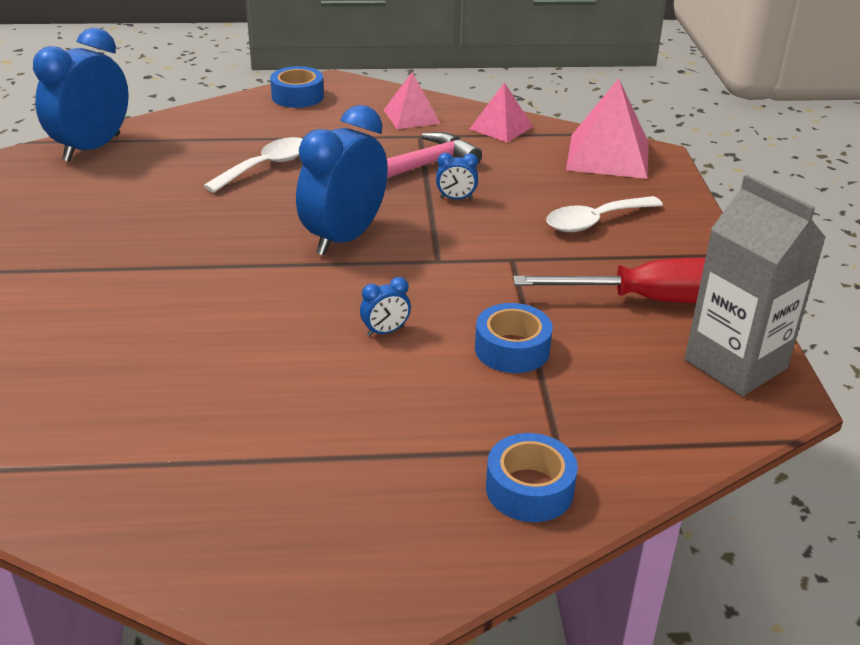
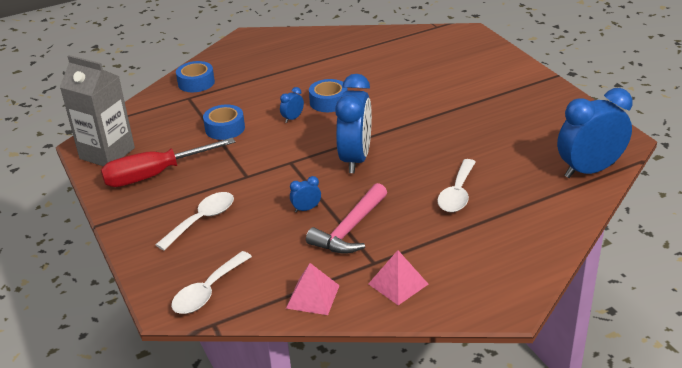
camera: 160 degrees right, 0 degrees up
(92, 148) = (589, 170): blue clock -> blue clock turned 120 degrees counterclockwise
(297, 96) = (516, 275): blue tape -> blue tape (328, 102)
(608, 156) = (208, 291): pink pyramid -> white spoon

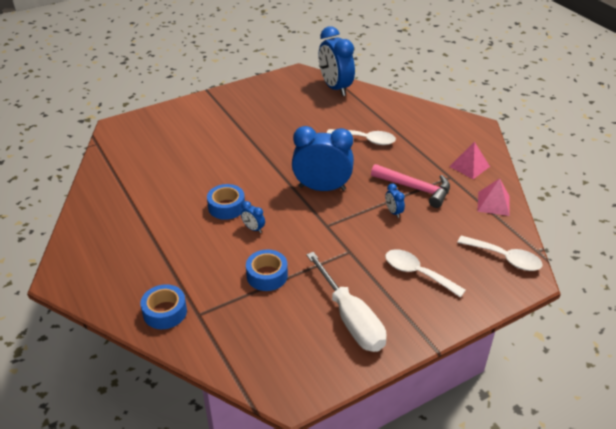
camera: 95 degrees left, 5 degrees up
(107, 153) = (311, 369): grey carton -> none
(155, 175) = (351, 319): red screwdriver -> white screwdriver

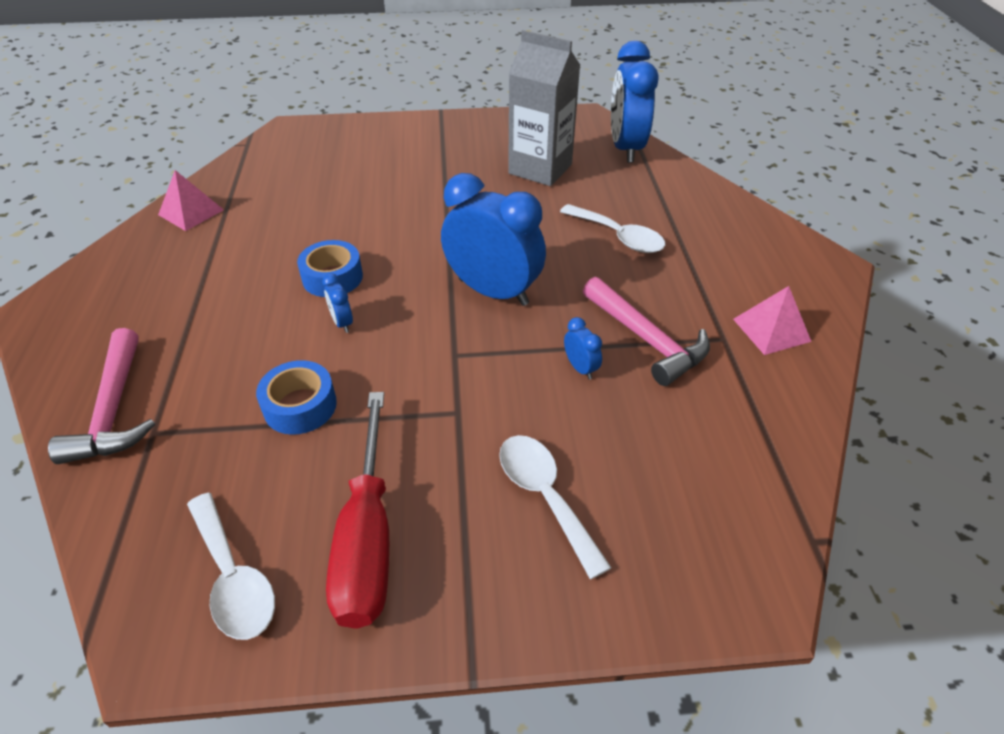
camera: 25 degrees right, 5 degrees up
(165, 312) = (113, 410): blue tape -> pink hammer
(296, 112) = (540, 169): none -> grey carton
(351, 319) = (367, 538): white screwdriver -> red screwdriver
(393, 212) = (580, 368): blue clock -> blue clock turned 150 degrees clockwise
(493, 203) = (776, 412): pink pyramid -> pink pyramid (191, 212)
(505, 258) = (734, 531): white spoon -> white spoon (234, 578)

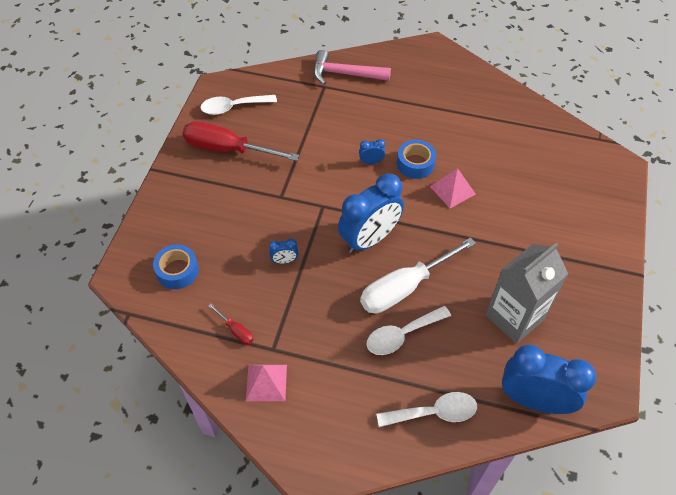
camera: 110 degrees right, 10 degrees up
(191, 212) = (511, 105): pink pyramid -> pink pyramid (452, 190)
(300, 406) = (315, 137): blue tape -> blue tape (177, 271)
(544, 496) = (213, 216): white spoon -> white spoon (434, 412)
(552, 247) = (404, 288): none -> white screwdriver
(646, 339) = (291, 304): pink hammer -> none
(728, 384) = (236, 330): none -> red screwdriver

